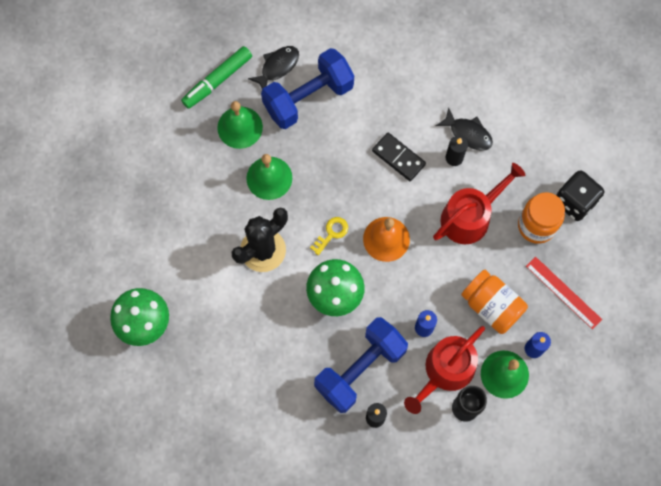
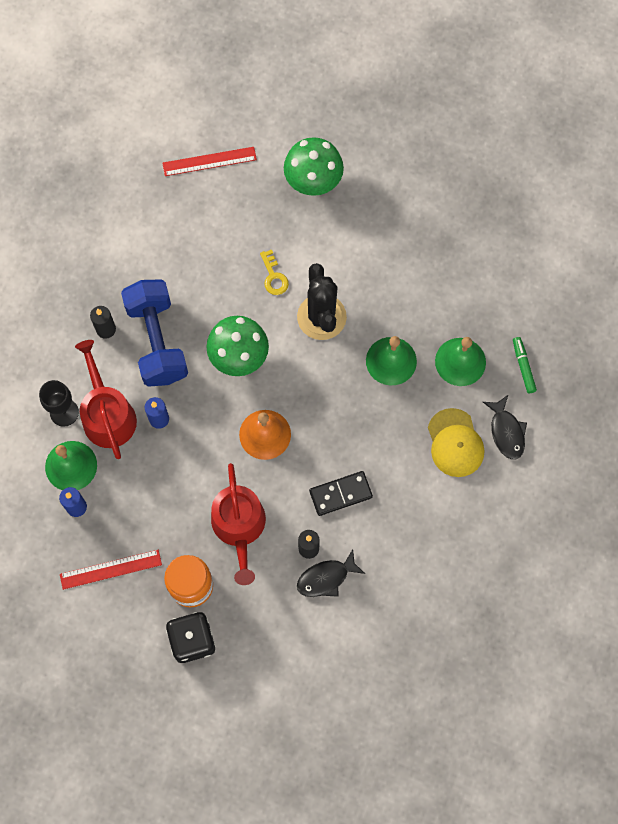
camera: 120 degrees right, 0 degrees up
(172, 423) = (209, 161): none -> red ruler
(217, 80) = (523, 366): green marker -> green marker, size x0.60
(308, 98) = (455, 443): blue dumbbell -> yellow cap
(331, 233) = (300, 387): yellow key -> yellow key (274, 276)
(491, 306) = (140, 493): orange jar -> none

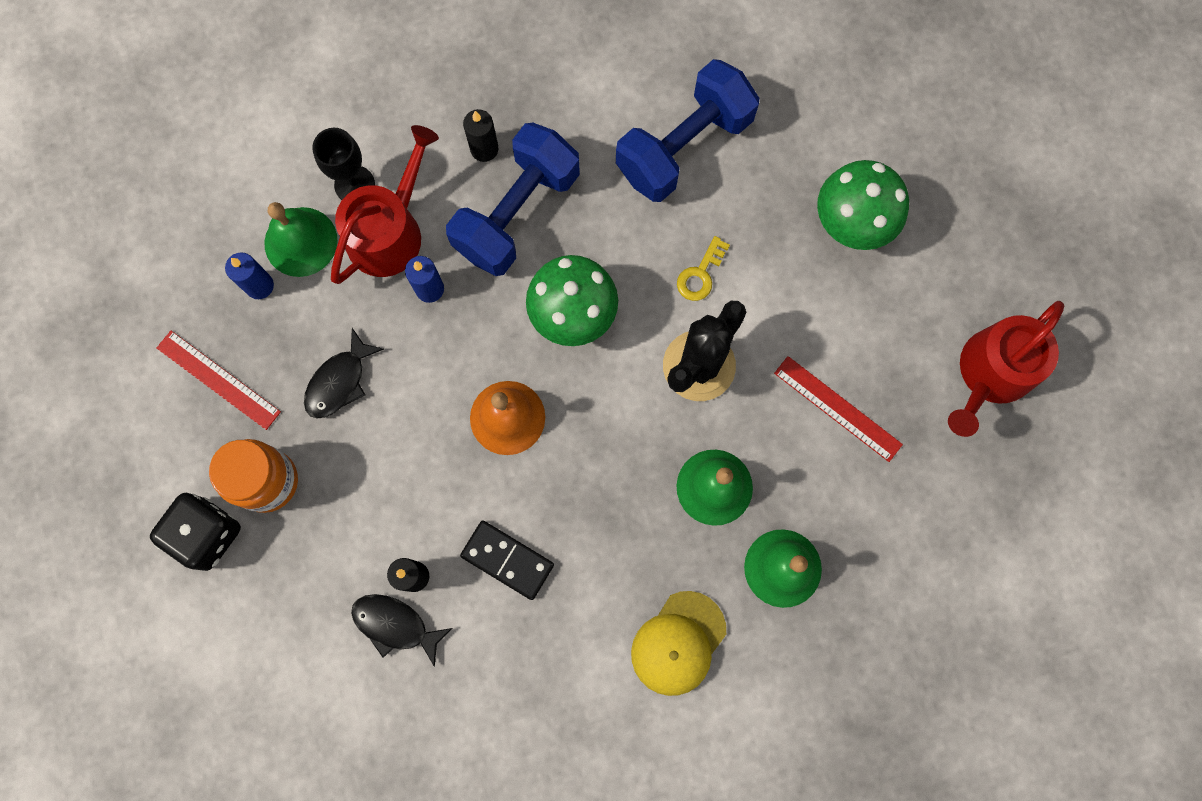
camera: 50 degrees right, 5 degrees up
(197, 228) = (684, 146): none -> blue dumbbell
(209, 161) = (773, 94): red ruler -> red ruler (838, 408)
(239, 527) = (377, 478): red watering can -> red watering can (991, 374)
(506, 432) = (743, 693): black fish -> black fish (339, 382)
(523, 366) = (841, 648): green marker -> none

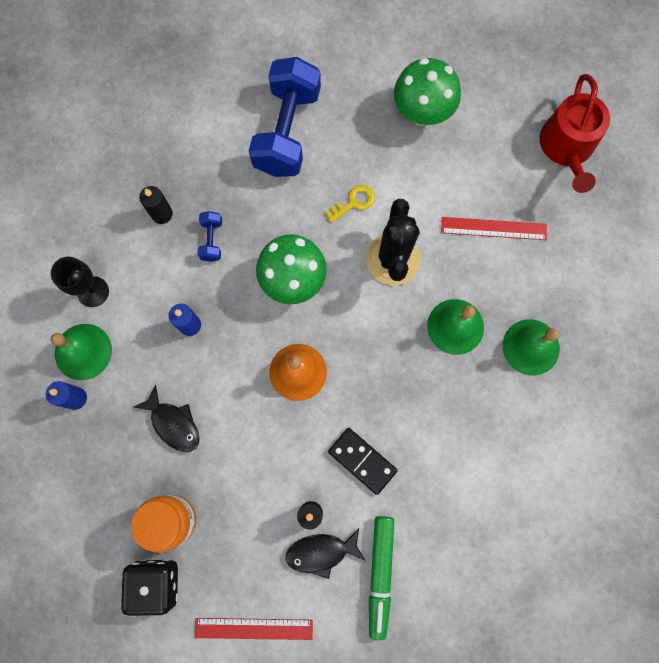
camera: 35 degrees left, 0 degrees up
(218, 380) = (91, 478): red ruler -> red ruler (253, 628)
(339, 382) = (173, 423): black fish -> black fish turned 45 degrees counterclockwise
(389, 231) = (137, 306): red watering can -> none
(440, 693) = (380, 574): none -> green marker
(507, 560) = (362, 461): black domino -> black domino turned 45 degrees clockwise
(517, 213) = (211, 240): blue dumbbell -> blue dumbbell, size x0.43
(678, 643) = (502, 437): yellow cap -> none
(700, 274) = (353, 202): yellow key -> yellow key turned 120 degrees counterclockwise

